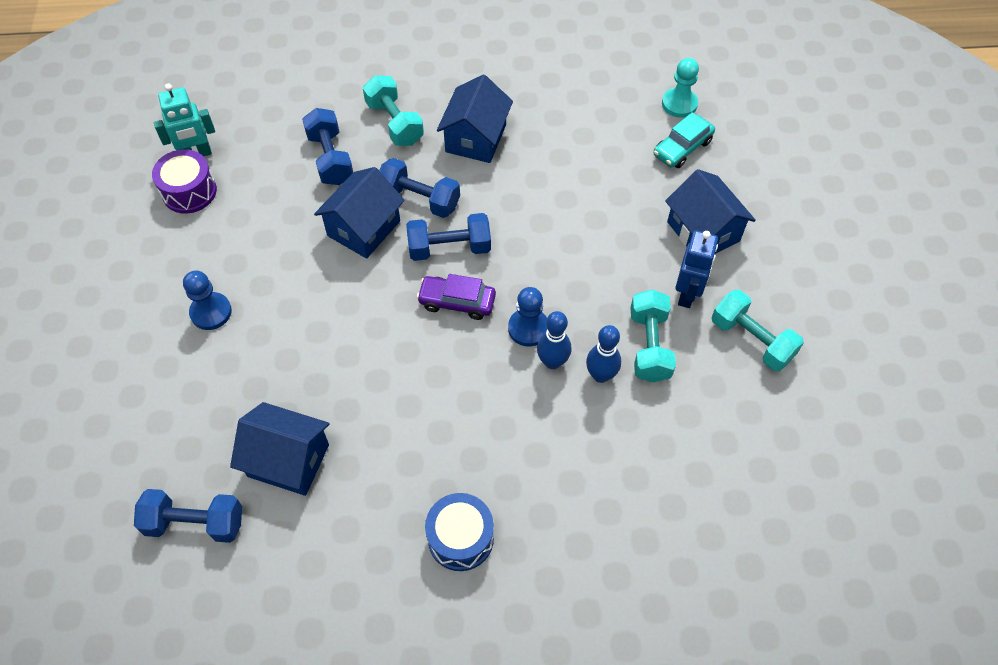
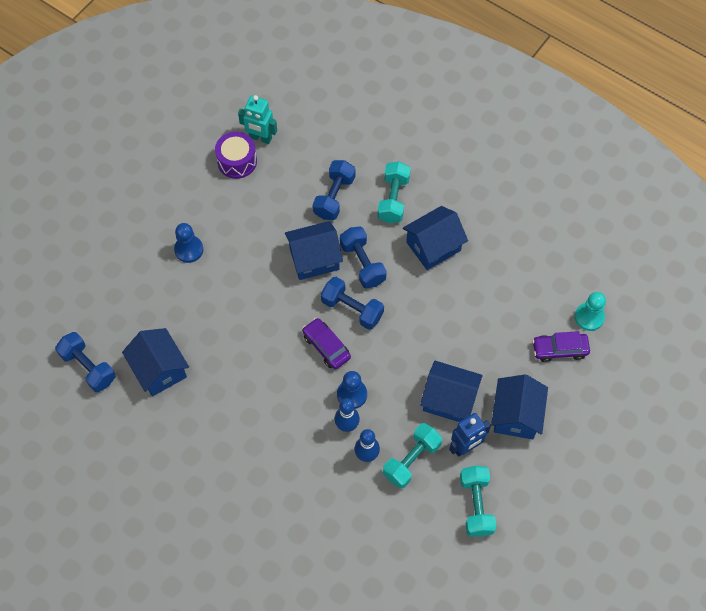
camera: 40 degrees right, 5 degrees up
(460, 538) = (209, 483): blue drum -> none
(628, 263) = (449, 399): none -> blue house
(682, 148) = (559, 349): turquoise car -> purple car

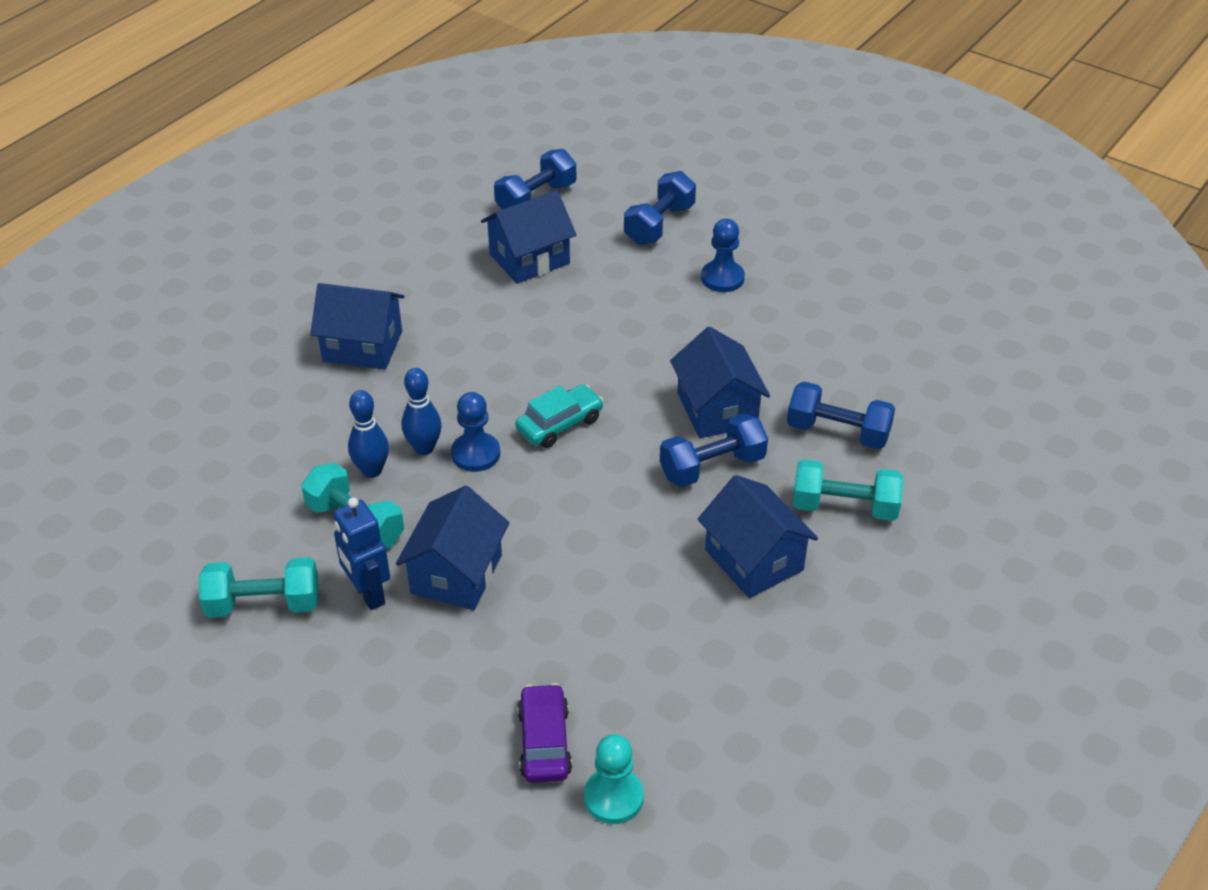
camera: 90 degrees right, 20 degrees down
(237, 161) = (886, 321): purple drum -> none
(260, 138) = (936, 345): turquoise robot -> none
(326, 347) = (560, 424): purple car -> turquoise car
(352, 309) = (626, 454): blue dumbbell -> blue dumbbell (659, 224)
(516, 415) = (418, 667): blue house -> blue house (362, 346)

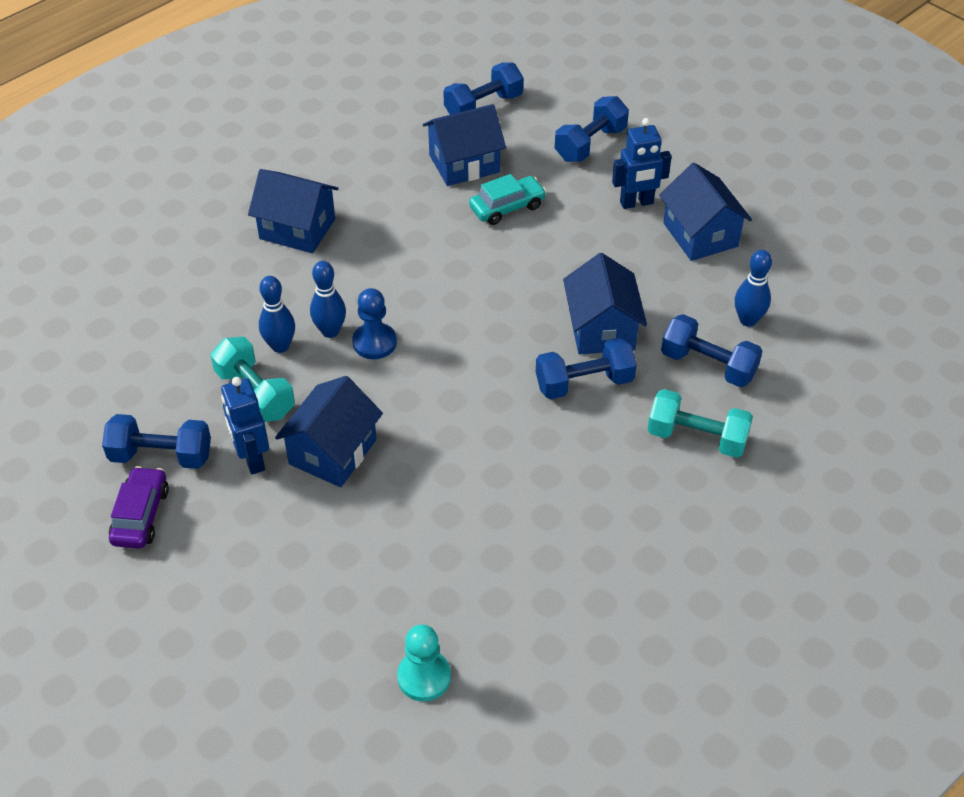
camera: 10 degrees right, 5 degrees up
(264, 604) = (161, 456): turquoise dumbbell -> blue dumbbell
(544, 742) = (375, 617): purple car -> purple car (141, 515)
(560, 424) = (455, 325): turquoise car -> turquoise car (507, 207)
(722, 278) = (636, 203): blue pawn -> blue robot
(754, 560) = (601, 476): blue house -> blue house (700, 235)
(867, 382) = (748, 320): none -> blue bowling pin

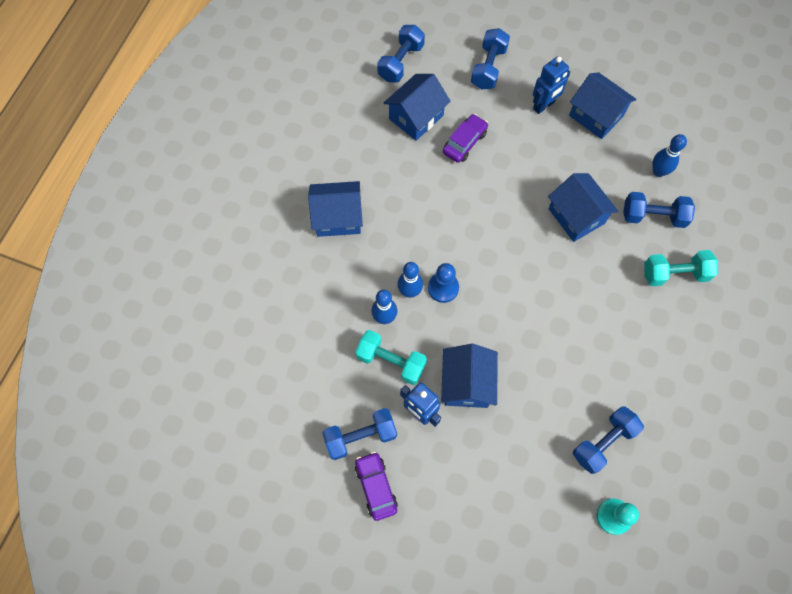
camera: 25 degrees left, 20 degrees up
(507, 207) = (464, 142): turquoise car -> purple car
(584, 383) = (588, 262): blue dumbbell -> blue dumbbell (603, 442)

